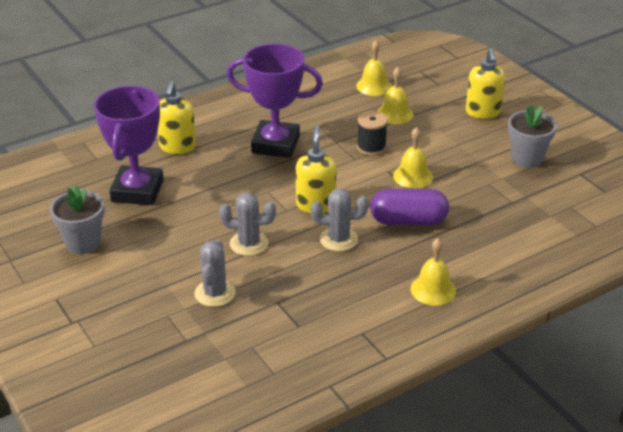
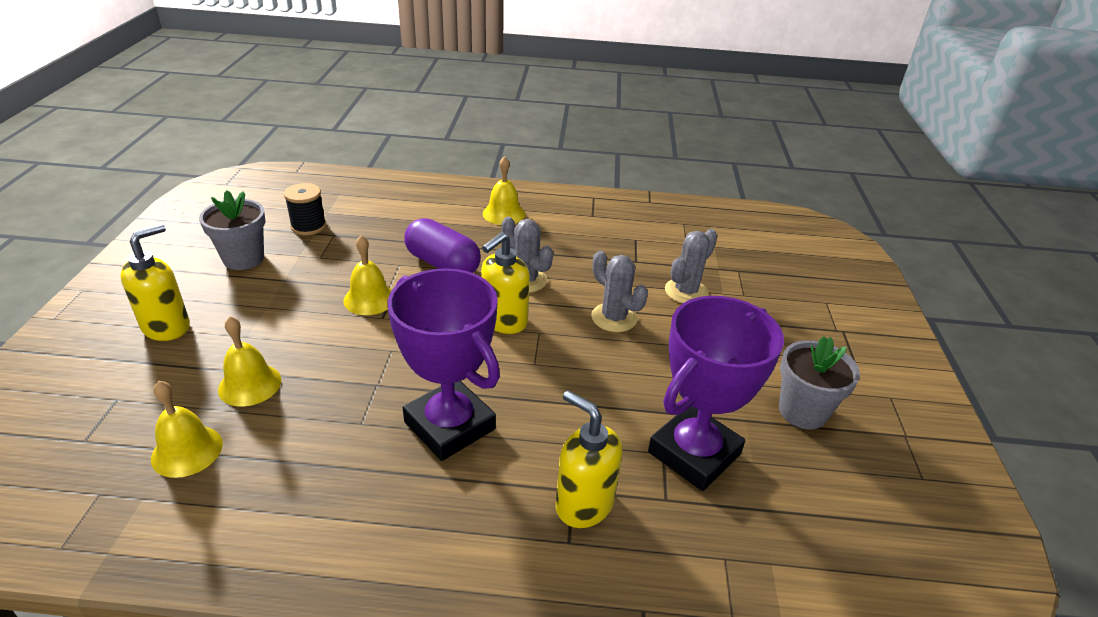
camera: 145 degrees left, 0 degrees up
(177, 147) = (583, 504): yellow soap dispenser -> yellow soap dispenser turned 90 degrees counterclockwise
(371, 147) = (352, 354): black spool -> black spool (308, 226)

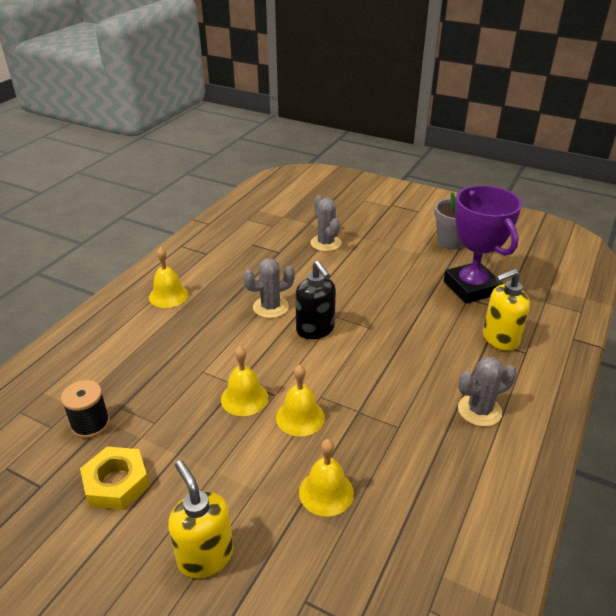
camera: 65 degrees left, 0 degrees up
(187, 451) = (395, 541): yellow bell -> yellow bell (300, 417)
(243, 259) = (116, 483): grey flower pot -> yellow nut
(443, 264) = (220, 345): purple capsule -> none
(450, 425) = (416, 381): purple trophy -> none
(504, 321) = (315, 330): yellow soap dispenser -> black soap dispenser
(614, 318) = (337, 280): grey cactus -> grey cactus (479, 410)

